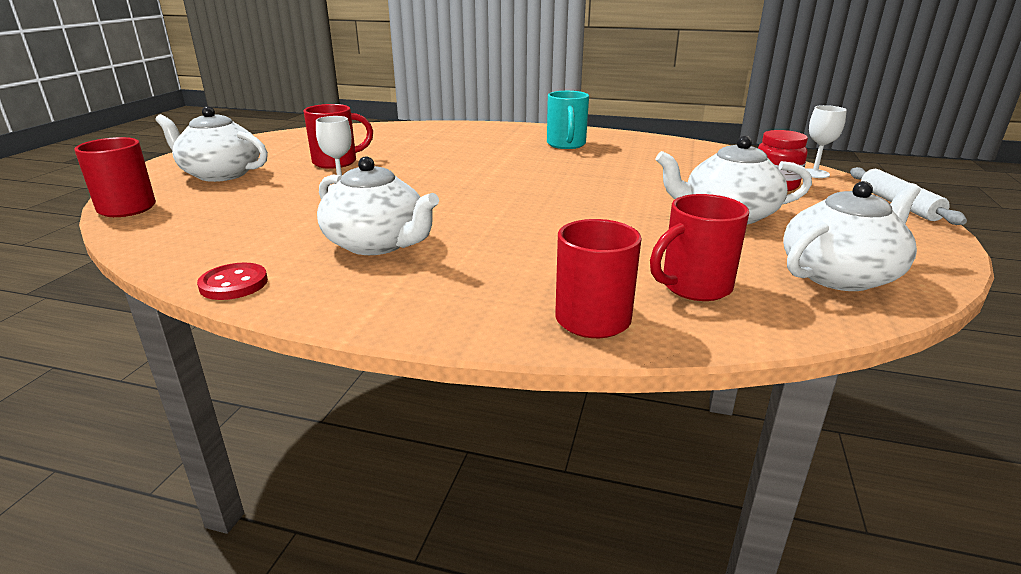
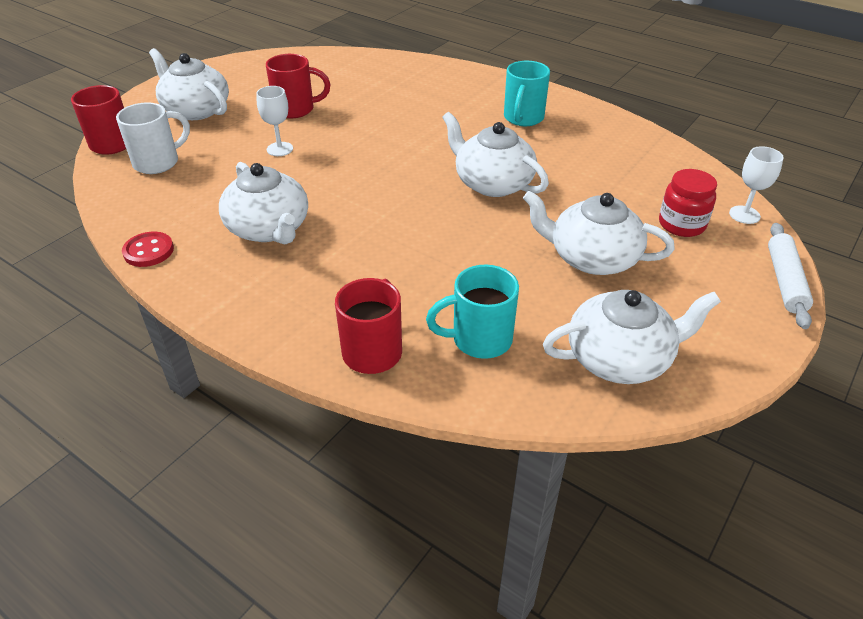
camera: 20 degrees right, 15 degrees up
(198, 214) = (158, 162): none -> white mug
(582, 183) = (492, 183): none -> white teapot
(694, 287) = (479, 339): red mug -> turquoise mug

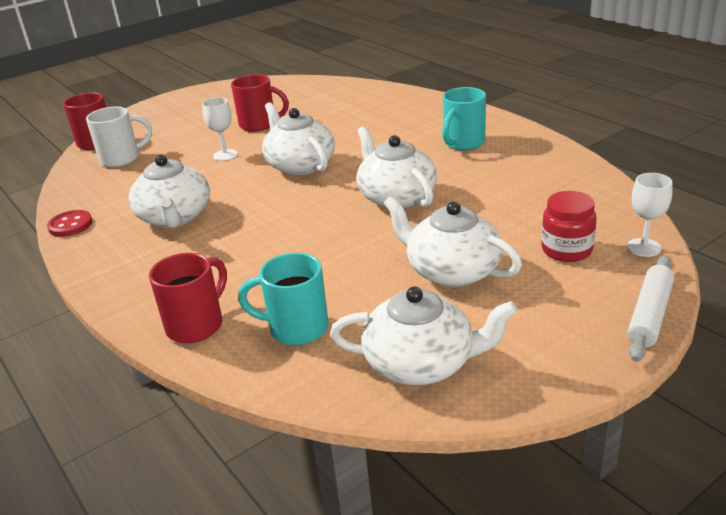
camera: 20 degrees right, 10 degrees down
(195, 110) = (177, 120): white teapot -> white teapot (300, 165)

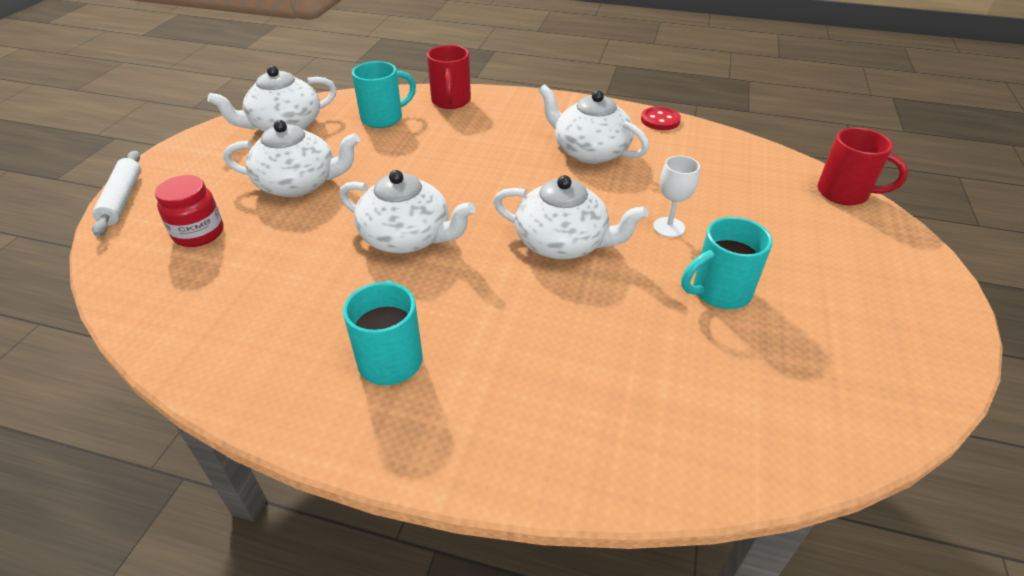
camera: 140 degrees right, 10 degrees up
(121, 159) = (765, 185): white mug -> none
(259, 124) = (719, 292): red mug -> turquoise mug
(643, 247) = (119, 260): white goblet -> none

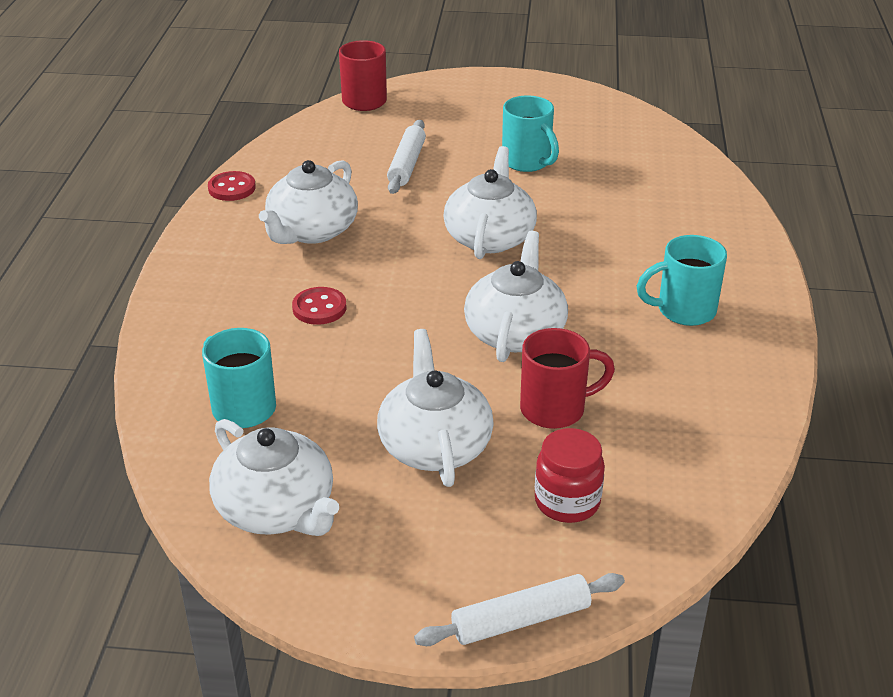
camera: 100 degrees left, 5 degrees down
(451, 101) = (185, 352): red mug -> red mug (555, 409)
(480, 149) = (319, 308): none -> red button
(669, 227) = (445, 183): white goblet -> none
(706, 208) = (407, 164): none -> white rolling pin

